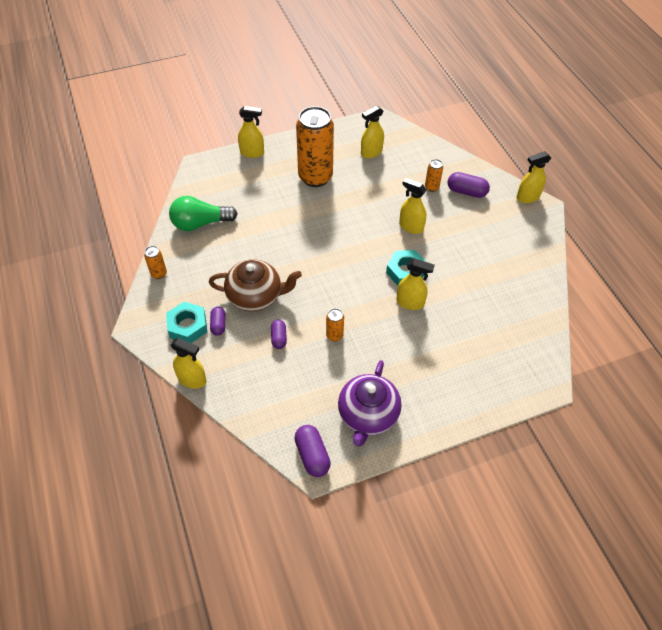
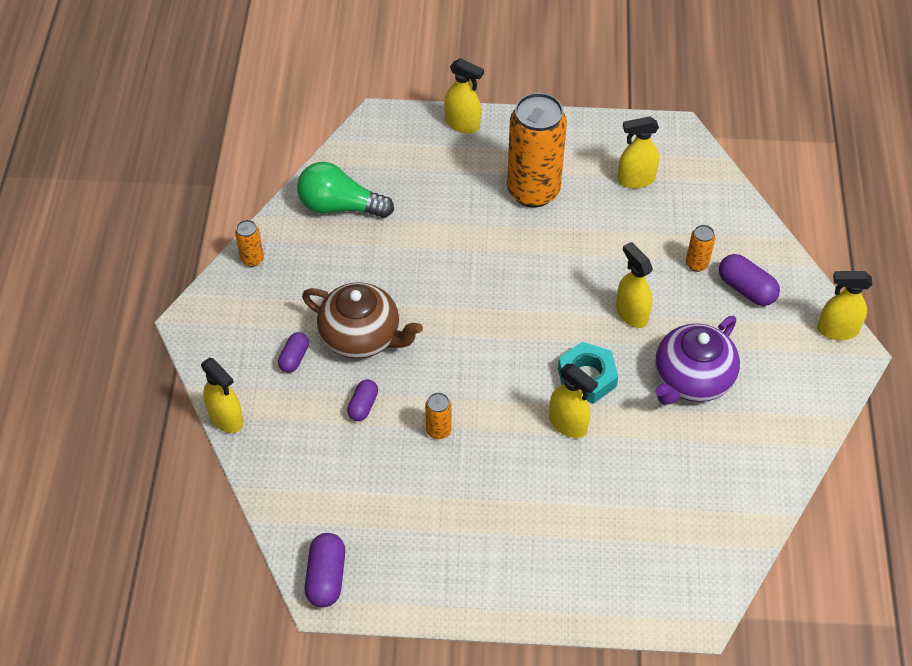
camera: 25 degrees right, 0 degrees up
(187, 326) = (254, 345): turquoise nut -> none
(368, 415) = (425, 555): purple teapot -> purple teapot (692, 379)

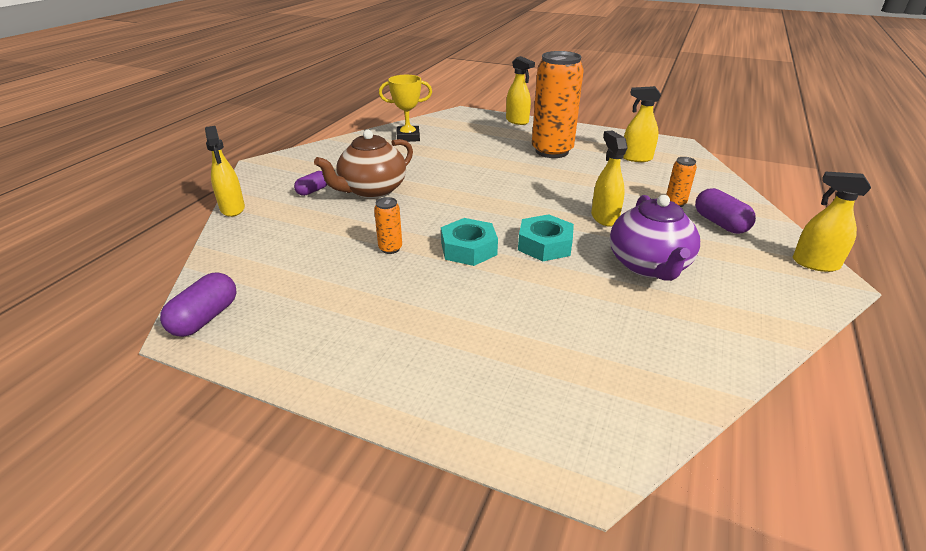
camera: 20 degrees right, 20 degrees down
(252, 259) = (329, 147): orange can -> none
(340, 206) = (408, 137): green light bulb -> yellow trophy
(361, 337) = (372, 190): brown teapot -> brown teapot turned 90 degrees clockwise
(363, 405) = (341, 223): purple capsule -> none
(515, 407) = (468, 249): none -> turquoise nut
(568, 424) = (511, 269): yellow spray bottle -> none
(692, 379) = (648, 265): purple teapot -> purple teapot turned 60 degrees counterclockwise

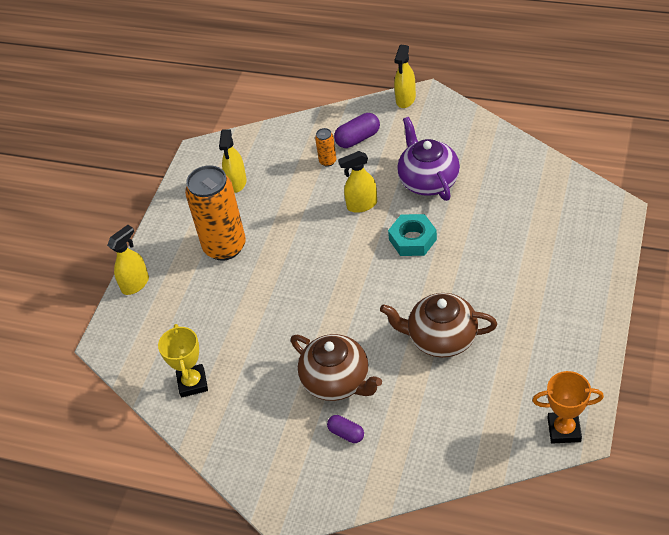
camera: 90 degrees left, 15 degrees up
(205, 318) = (564, 430): purple capsule -> orange trophy
(232, 209) = (397, 492): yellow spray bottle -> none
(390, 248) = (441, 338): orange can -> brown teapot
(468, 249) = (429, 286): turquoise nut -> none
(648, 265) = (428, 181): purple teapot -> purple teapot turned 105 degrees counterclockwise

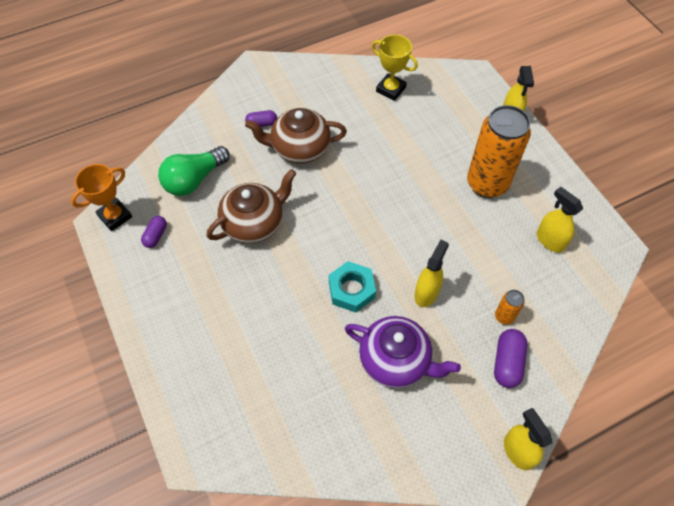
camera: 130 degrees right, 10 degrees up
(461, 417) = (194, 180): none -> green light bulb
(537, 384) = (156, 236): none -> purple capsule

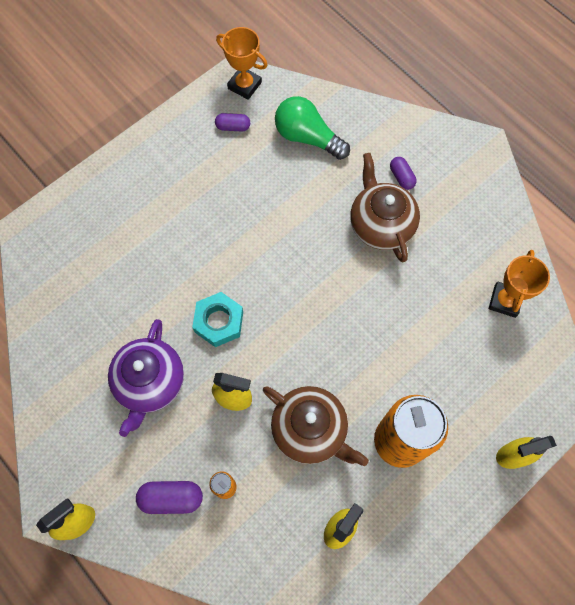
camera: 75 degrees right, 10 degrees up
(254, 223) = (272, 208): brown teapot -> brown teapot (310, 430)
(391, 89) = (505, 301): yellow trophy -> orange trophy

